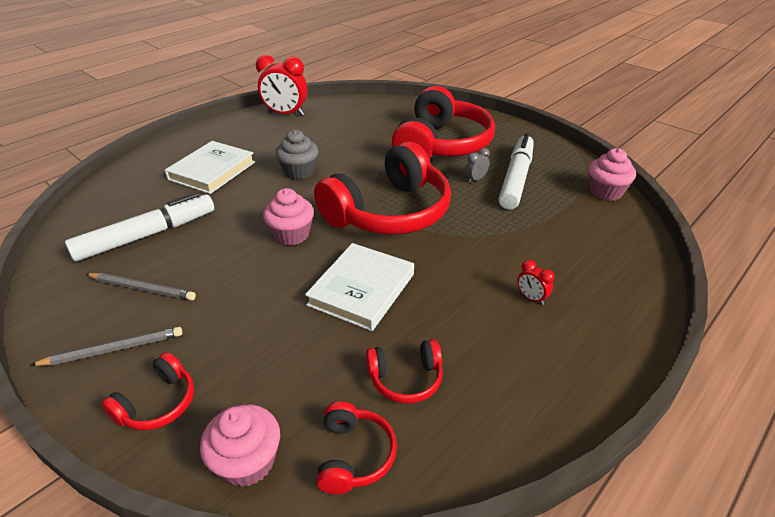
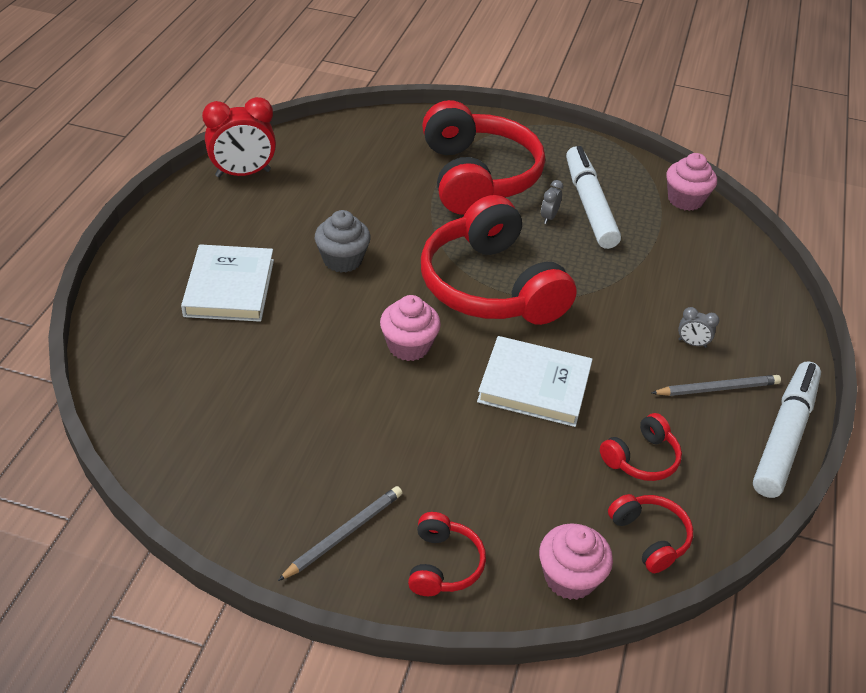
camera: 30 degrees left, 5 degrees up
(142, 288) = (304, 461): grey pencil -> grey pencil (717, 388)
(147, 235) = (240, 398): white marker -> white marker (784, 436)
(361, 289) = (534, 385): white book -> white book turned 75 degrees counterclockwise
(389, 212) = (490, 286): red headphones -> red headphones turned 135 degrees clockwise
(531, 298) = (692, 343): red clock -> grey clock

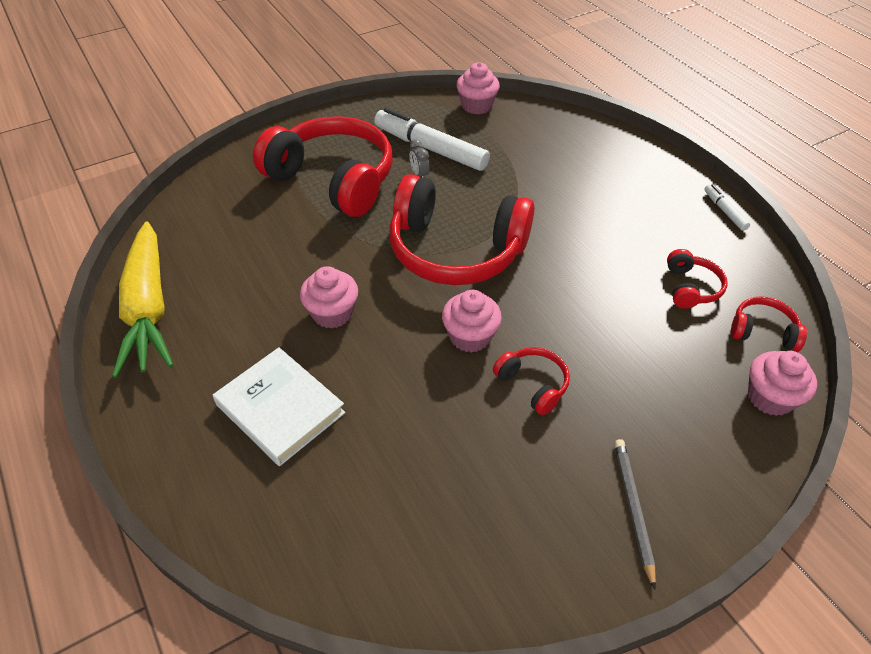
camera: 45 degrees left, 5 degrees up
(243, 174) = (148, 308): red clock -> yellow carrot
(342, 260) = (332, 313): grey cupcake -> pink cupcake
(443, 564) = (709, 463): red headphones -> red headphones (533, 384)
(534, 385) = (577, 294): white book -> none
(692, 343) = (609, 194): grey clock -> none
(717, 388) = (659, 211): grey pencil -> none
(784, 436) = (724, 211): white marker -> white marker, size x0.46

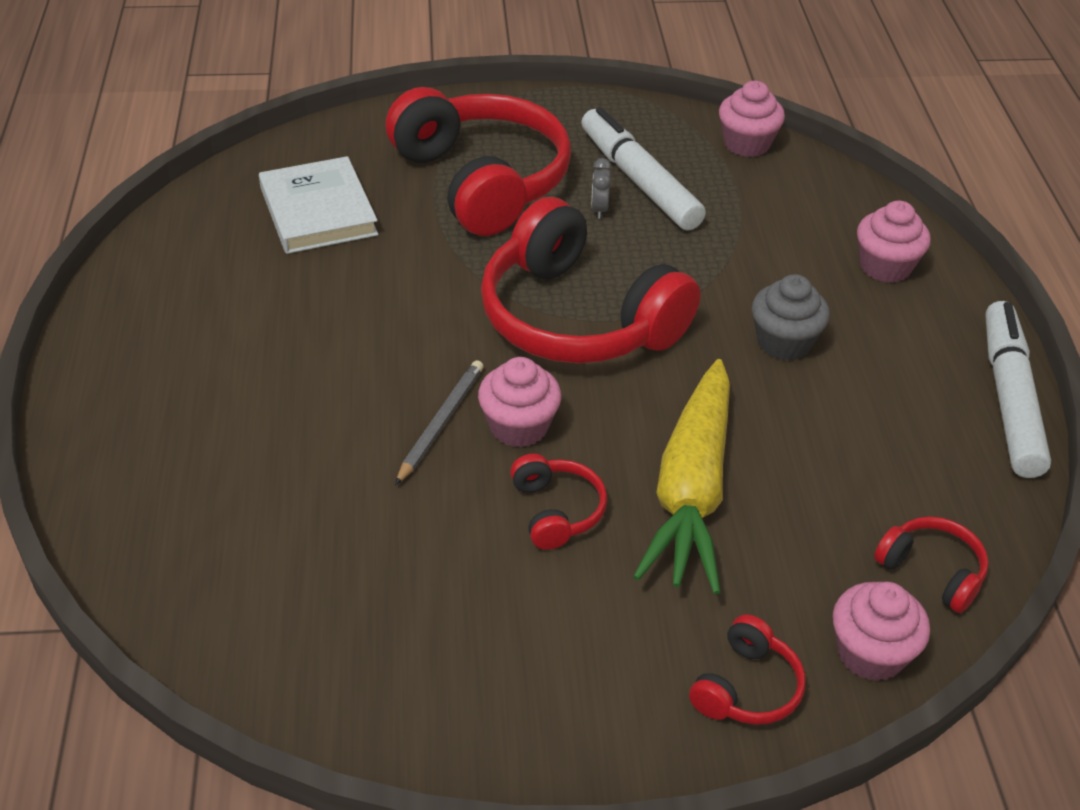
camera: 25 degrees right, 5 degrees down
(148, 308) = (168, 259): yellow carrot -> yellow carrot (691, 490)
(280, 408) = (239, 420): white book -> white book (318, 211)
(332, 313) = (370, 338): pink cupcake -> pink cupcake (885, 266)
(584, 221) = (784, 342): none -> grey cupcake
(633, 509) = (573, 698): grey pencil -> grey pencil (440, 423)
(691, 287) = (871, 478): red headphones -> red headphones (747, 688)
(724, 211) = (1009, 399): white marker -> white marker, size x2.18

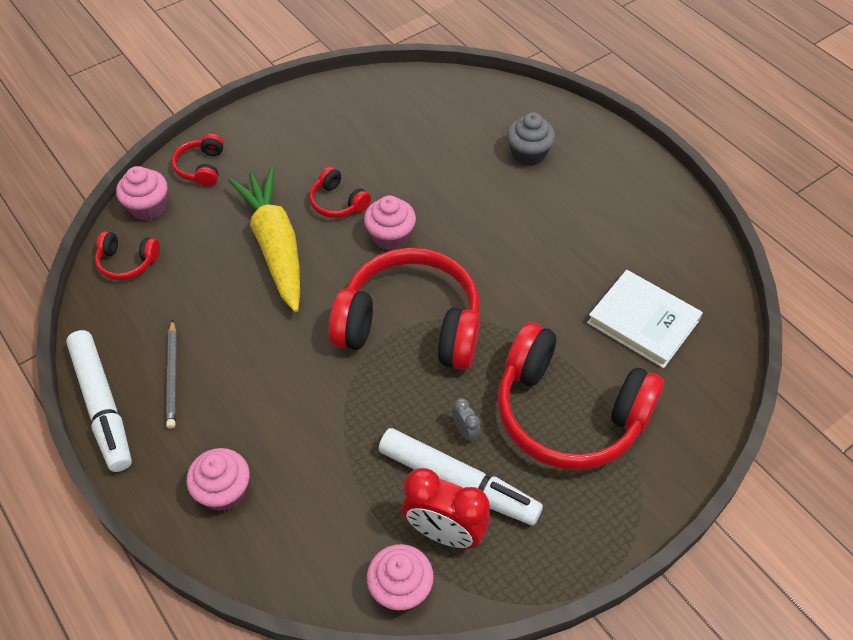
camera: 150 degrees right, 10 degrees up
(440, 423) = (433, 218): grey pencil -> grey pencil (173, 376)
(679, 158) = (445, 532): none -> red clock
(784, 342) = (269, 375): grey cupcake -> grey cupcake (528, 154)

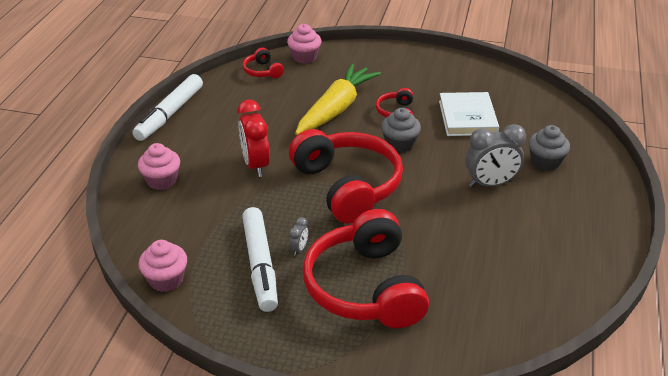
camera: 50 degrees right, 15 degrees down
(173, 376) = (212, 124): grey pencil -> none
(201, 167) = (353, 57): red headphones -> none
(390, 236) = (399, 144): pink cupcake -> grey cupcake
(445, 532) = (220, 278): red clock -> red clock (255, 165)
(519, 214) = (490, 184): none -> grey clock
(643, 322) = (482, 285): white book -> white book (467, 117)

